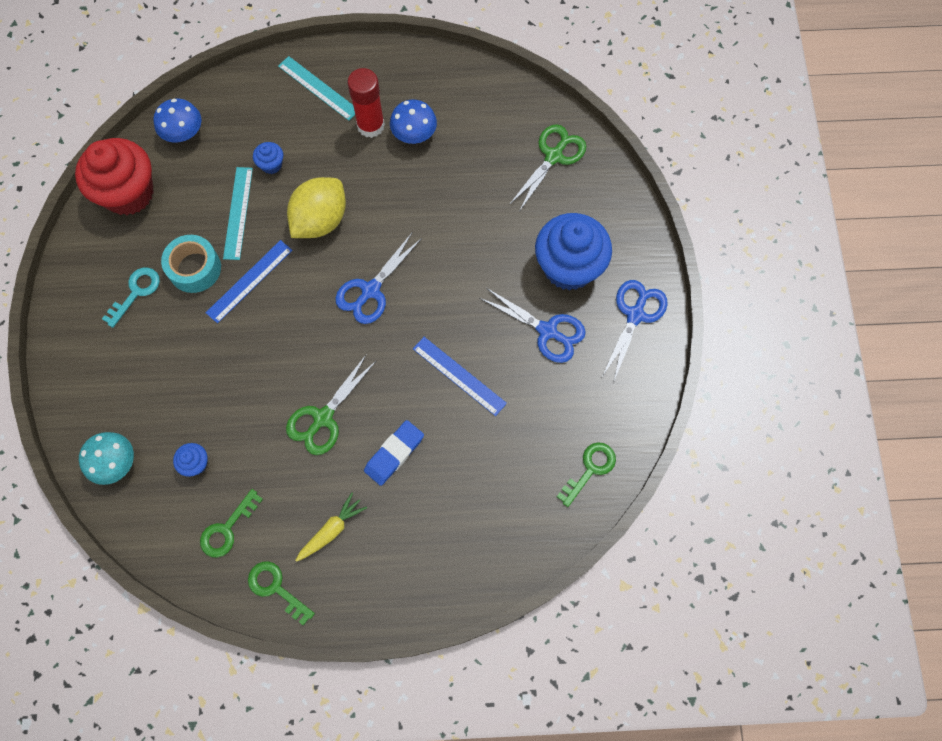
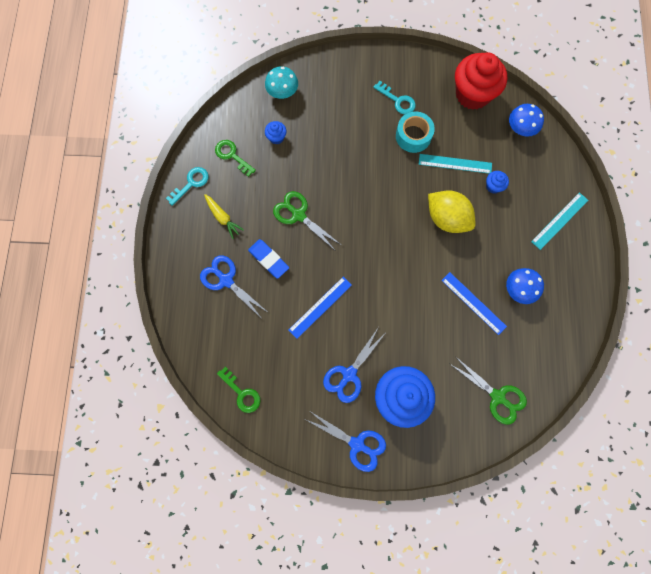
camera: 95 degrees right, 5 degrees up
(249, 281) = (402, 170): blue ruler -> blue ruler (473, 303)
(276, 588) = (191, 183): green key -> turquoise key
(370, 125) = (526, 257): red glue stick -> none
(371, 290) = (390, 250): blue scissors -> blue scissors (226, 280)

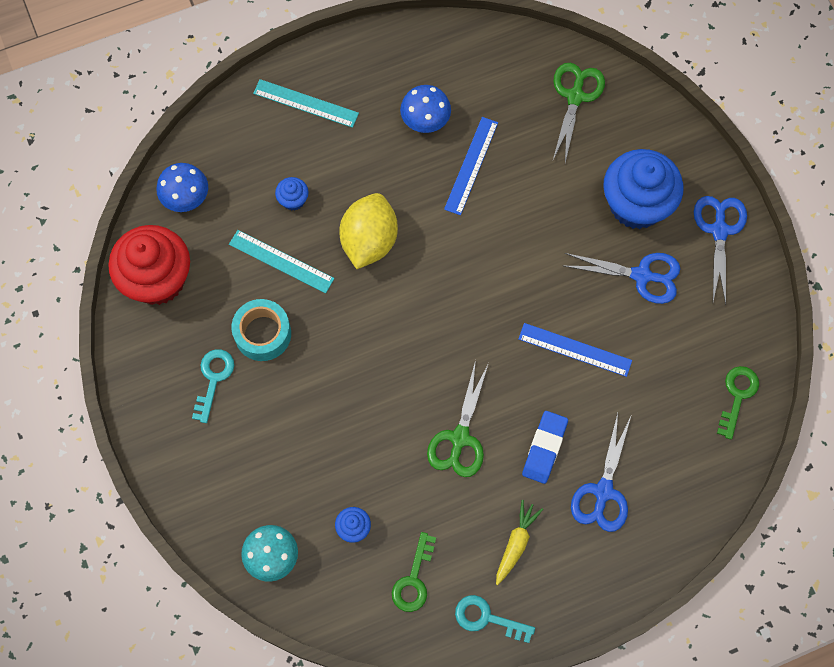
camera: 115 degrees left, 5 degrees down
(455, 163) = (281, 261): turquoise ruler -> turquoise ruler turned 45 degrees counterclockwise

